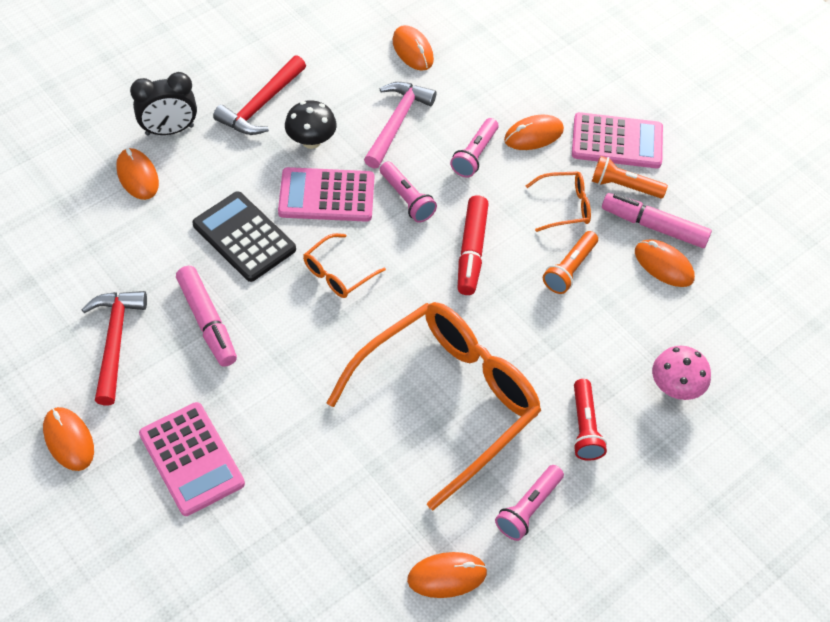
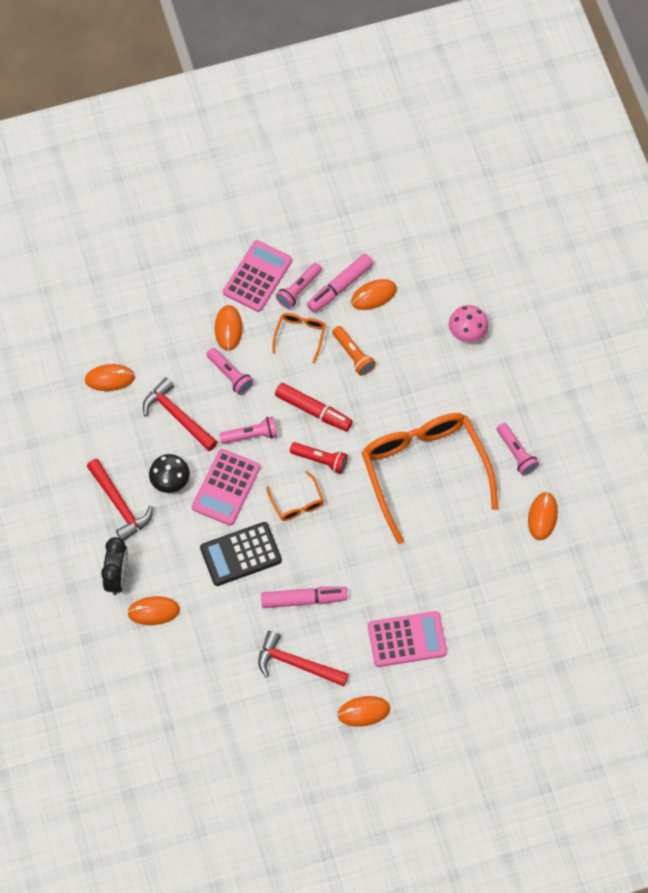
camera: 65 degrees left, 10 degrees up
(397, 122) = (177, 416): pink hammer -> red hammer
(584, 427) = (474, 398): red flashlight -> red flashlight (320, 460)
(624, 186) = (299, 290): orange flashlight -> pink flashlight

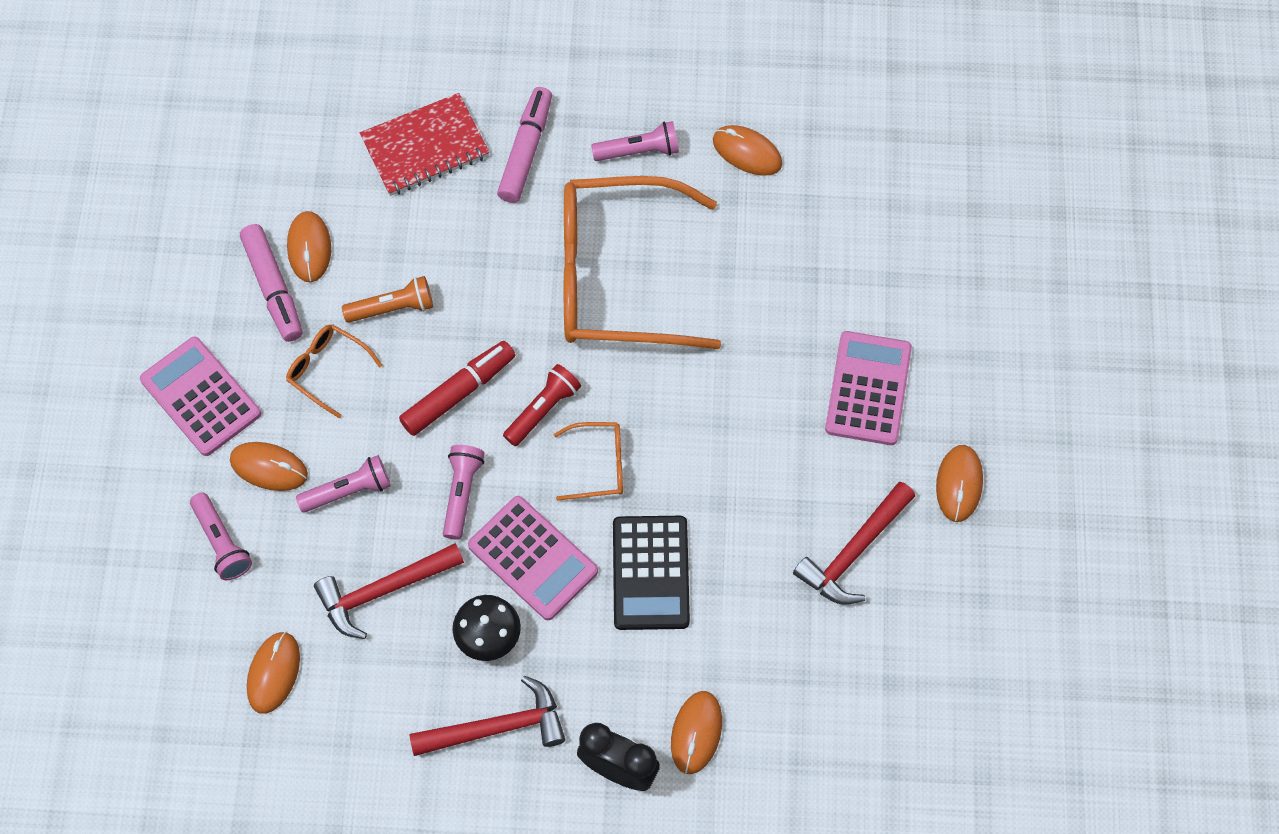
camera: 70 degrees left, 0 degrees up
(299, 290) = (251, 346): pink flashlight -> pink flashlight (222, 542)
(303, 599) = (756, 508): pink marker -> pink marker (526, 151)
(467, 332) = (425, 147): pink mushroom -> red notebook

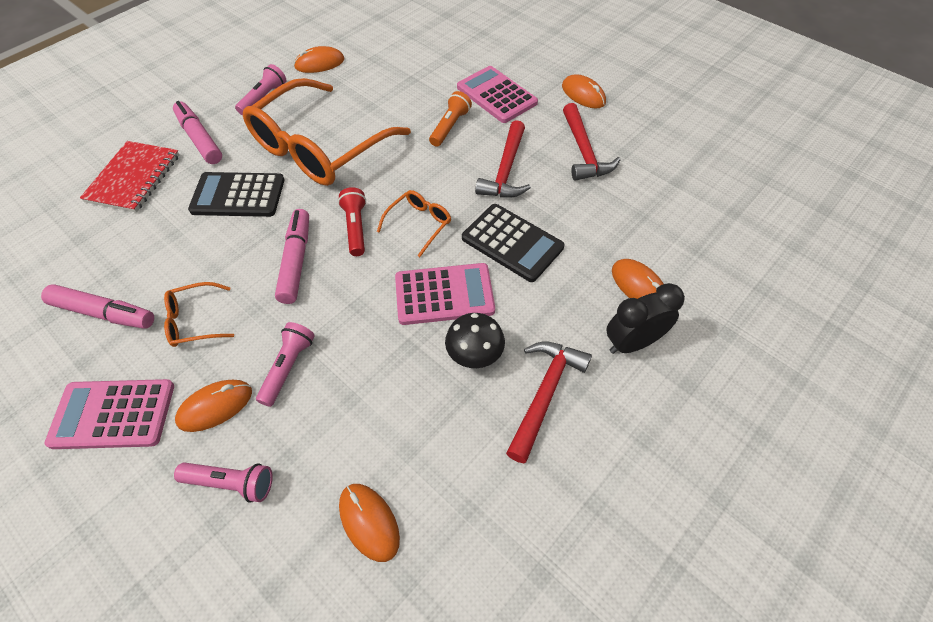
camera: 50 degrees left, 10 degrees down
(309, 248) = (108, 275): orange mouse -> none
(383, 591) = (380, 396): red hammer -> red hammer (506, 170)
(392, 308) = (202, 258): orange flashlight -> orange flashlight (450, 127)
(458, 393) = (296, 261): red marker -> pink marker
(462, 493) = (362, 303): pink flashlight -> none
(488, 263) = (238, 195): none -> black calculator

